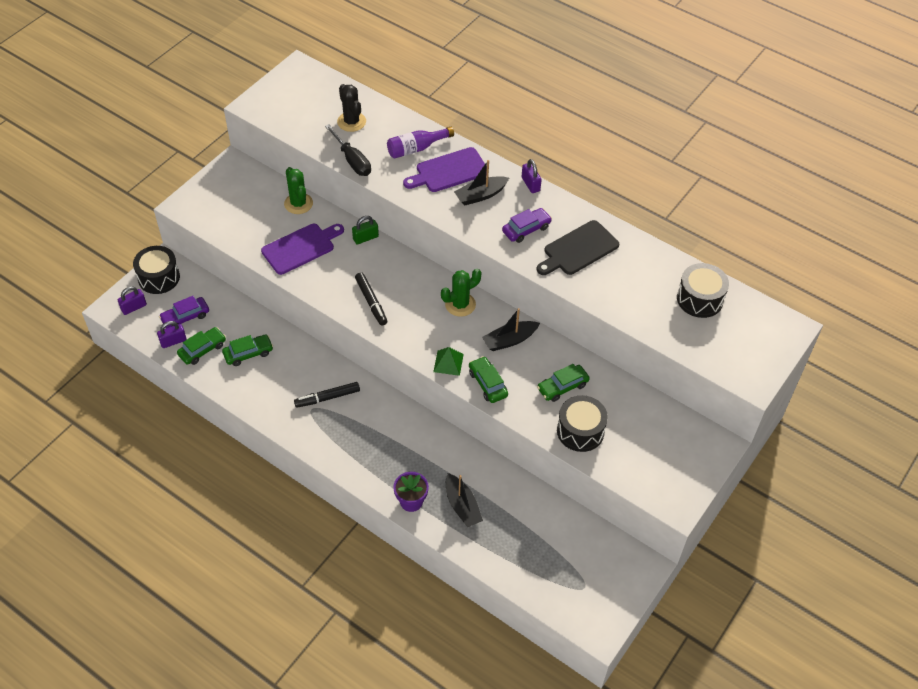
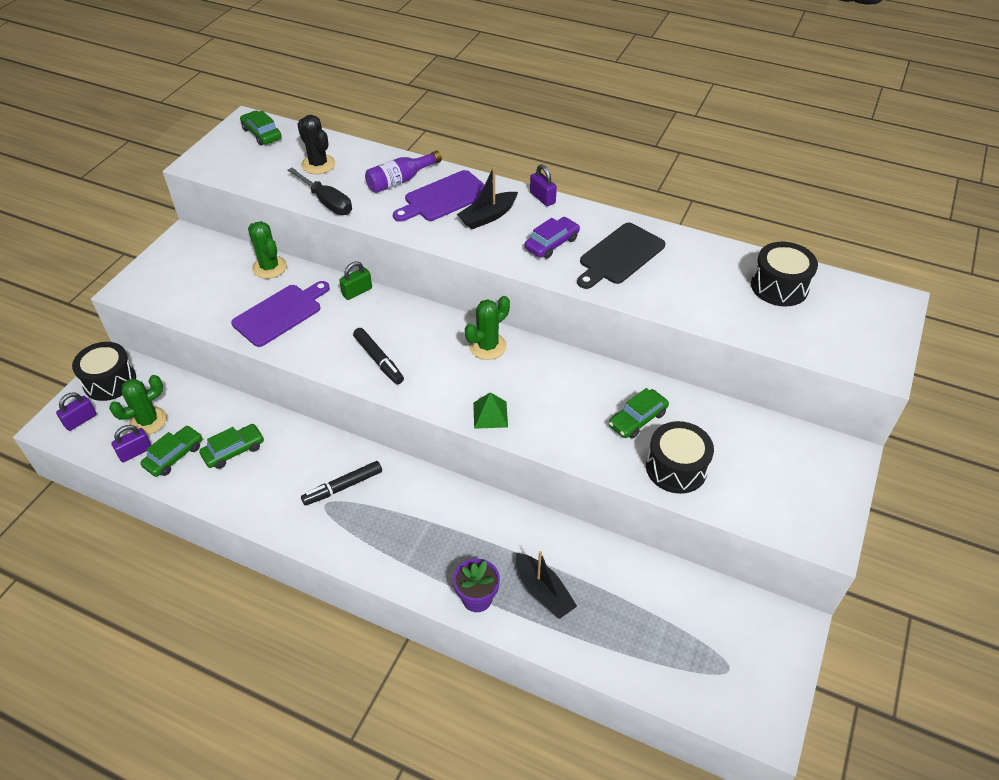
camera: 10 degrees left, 5 degrees down
(185, 317) = (148, 421): purple car -> green cactus
(488, 383) = (545, 431): green car -> green car (262, 134)
(509, 340) = (558, 376): black boat -> none

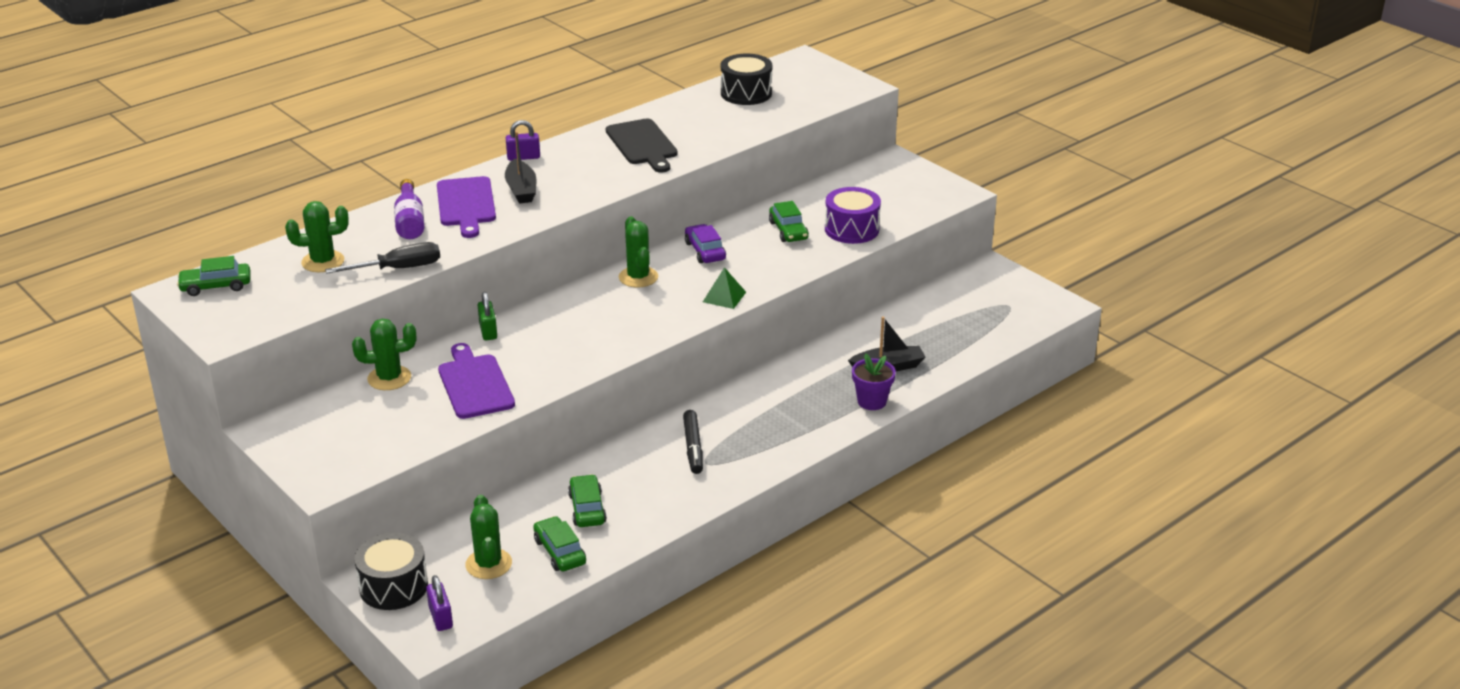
camera: 65 degrees left, 15 degrees down
(135, 452) = (530, 580): purple padlock -> none
(318, 164) = (323, 262): black cactus -> green cactus
(379, 360) = (601, 339): black marker -> none
(552, 243) = (594, 169): purple car -> purple car (705, 251)
(676, 468) = (851, 229): black drum -> purple drum

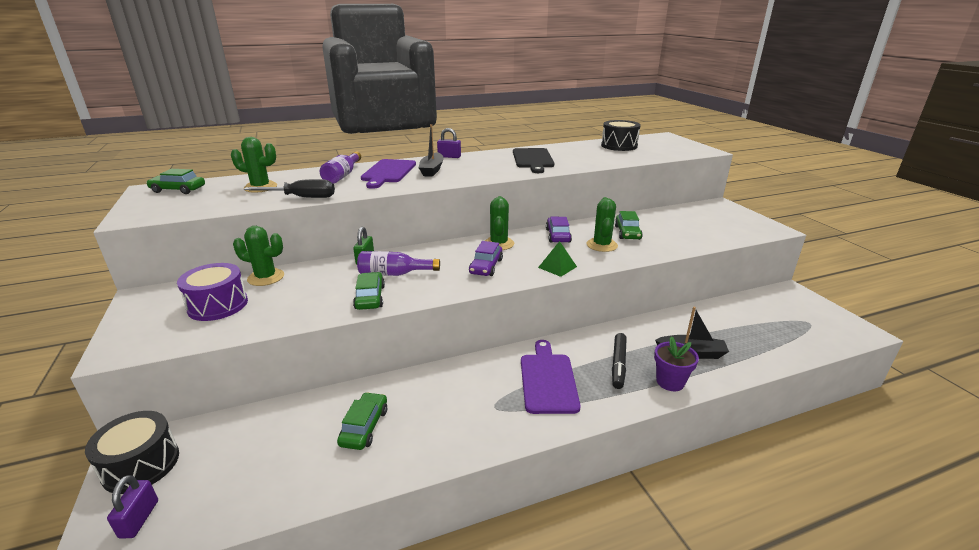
camera: 20 degrees right, 5 degrees down
(474, 384) = (319, 294): purple cutting board -> purple cutting board (548, 380)
(488, 564) = (237, 464): green cactus -> green cactus (601, 245)
(540, 343) = (394, 274): none -> purple bottle
(560, 551) = (307, 469): green car -> green car (370, 297)
(641, 312) = (486, 266): none -> purple car
(693, 447) = (491, 388): black marker -> black marker (618, 364)
(851, 229) = (679, 239): purple drum -> purple drum (218, 305)

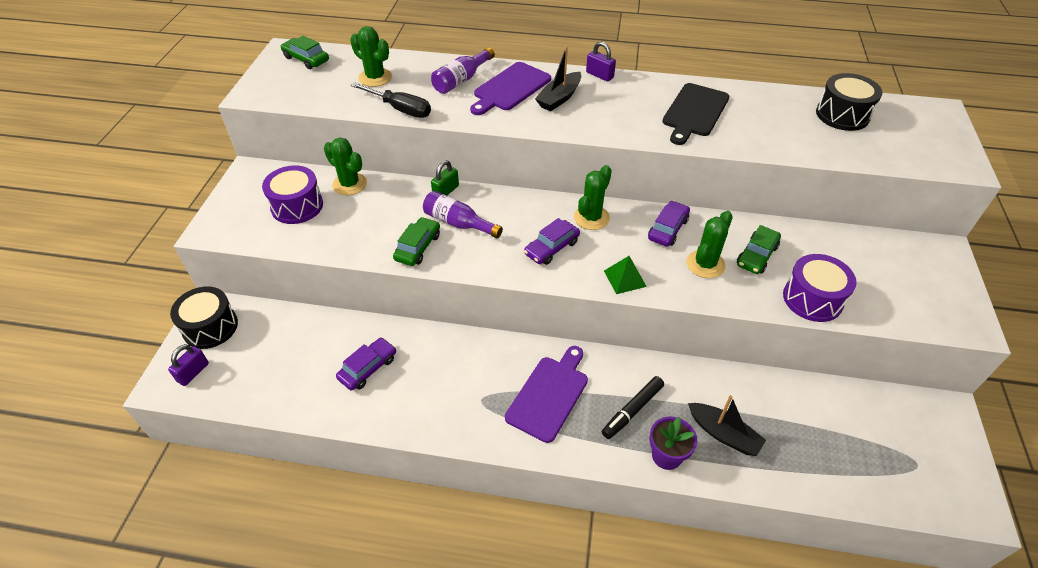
camera: 30 degrees right, 20 degrees up
(364, 427) = (368, 368): green car -> purple car
(683, 242) = (812, 299): none -> purple drum

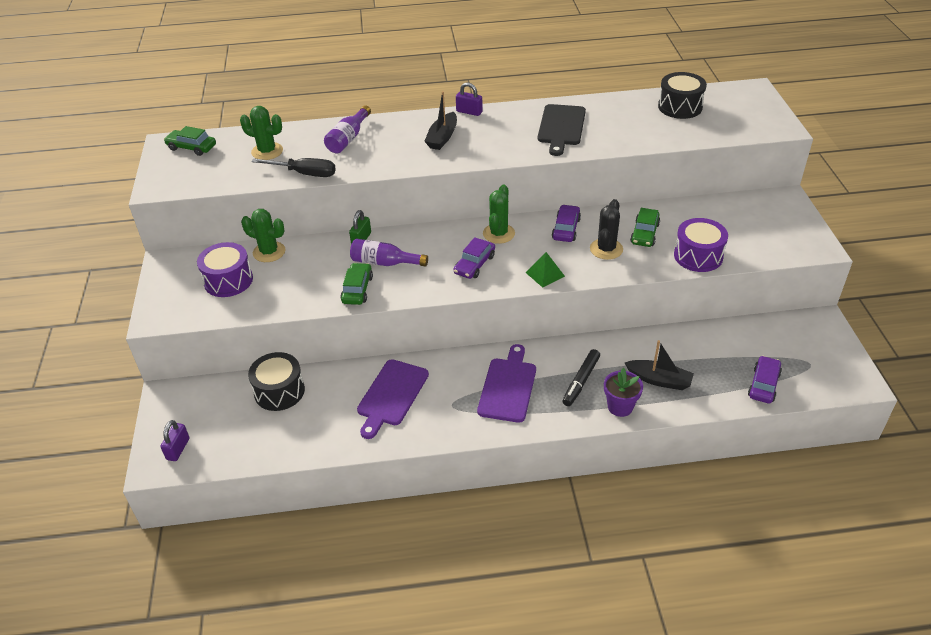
camera: 15 degrees left, 5 degrees down
(210, 327) = (175, 409): black drum -> black drum (279, 391)
(368, 368) = (341, 405): purple car -> purple car (763, 385)
(510, 88) = (395, 137): purple cutting board -> purple cutting board (391, 395)
(705, 264) = (606, 249): green cactus -> black cactus

